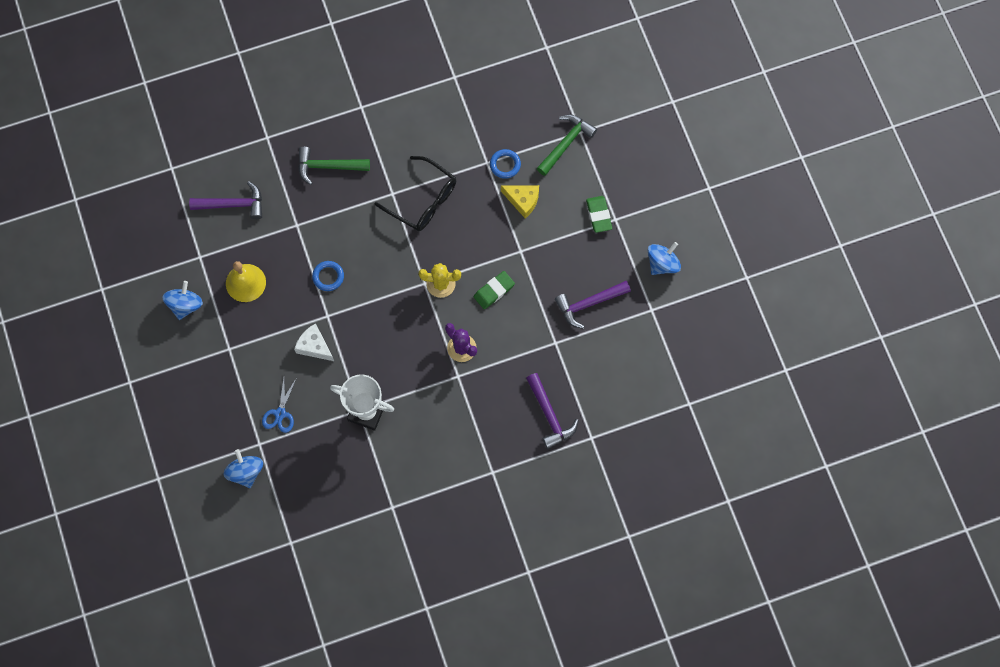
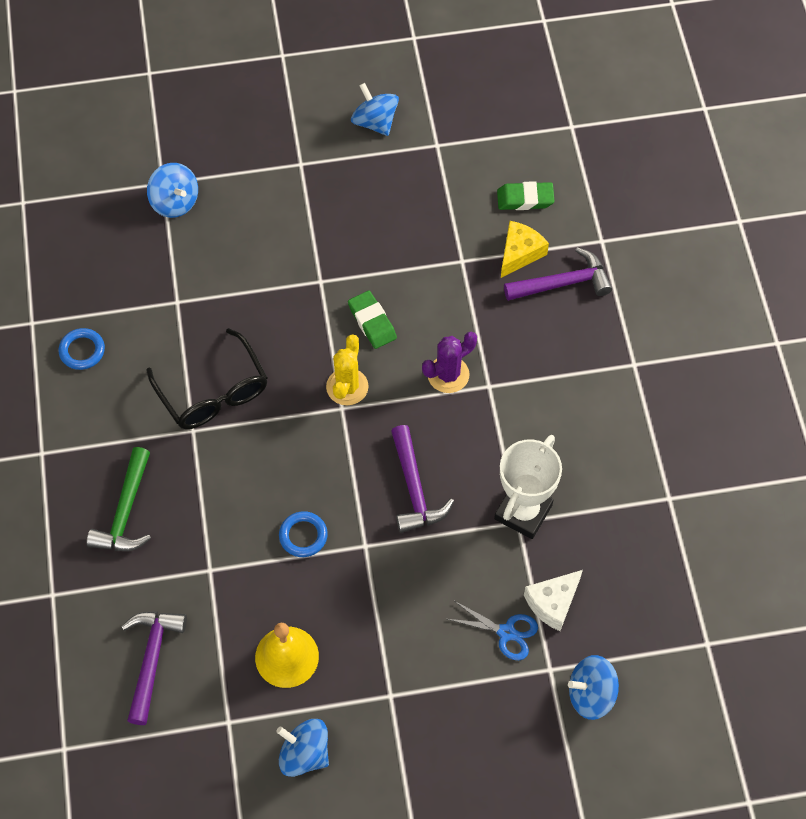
camera: 80 degrees left, 10 degrees down
(314, 346) = (409, 570): white cheese -> white cheese (553, 603)
(422, 200) = (213, 391): black glasses -> black glasses turned 105 degrees clockwise
(505, 165) = (186, 279): blue ring -> blue ring (82, 351)
(523, 200) = (246, 266): yellow cheese -> yellow cheese (519, 253)
(566, 143) = (175, 202): green hammer -> blue spinning top
(589, 304) = (414, 213): purple hammer -> purple hammer (414, 488)
(598, 215) = (290, 181): green eraser -> green eraser (525, 199)

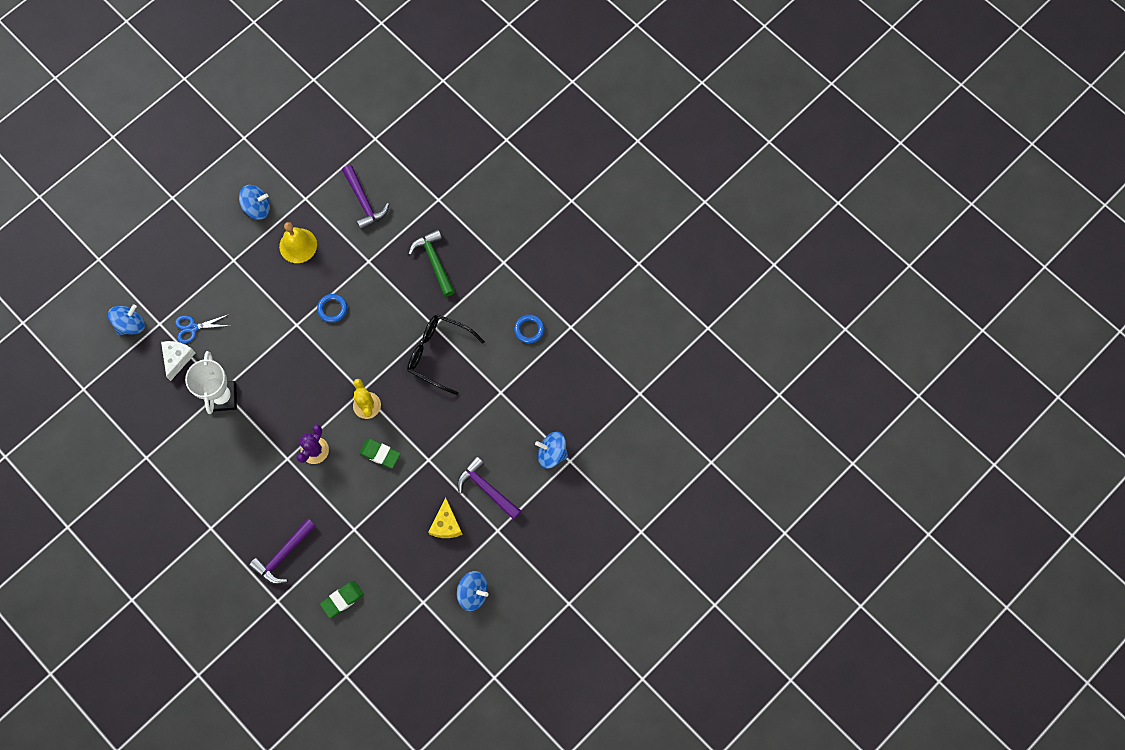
camera: 145 degrees right, 10 degrees up
(414, 488) = (290, 372): purple hammer -> purple hammer (486, 489)
(519, 253) = (322, 558): yellow cheese -> yellow cheese (446, 524)

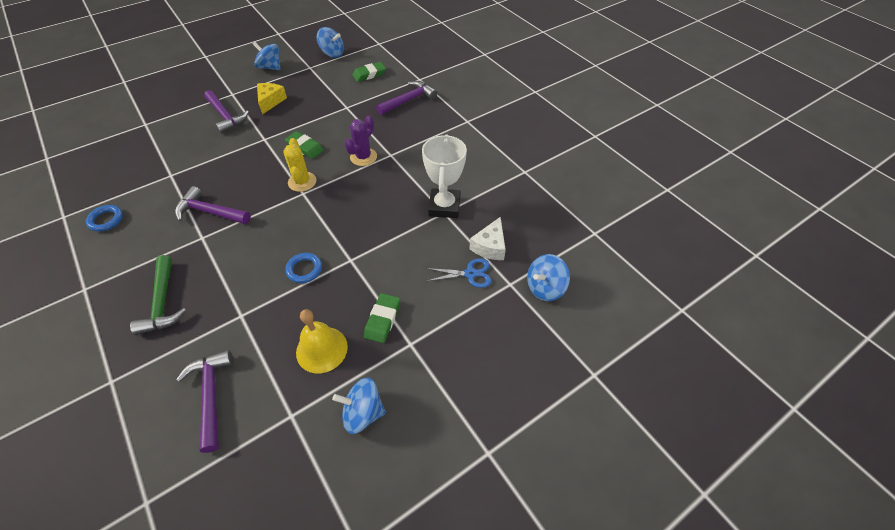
camera: 170 degrees left, 20 degrees down
(258, 275) = (382, 320): none -> green eraser
(439, 354) = (210, 212): black glasses -> purple hammer
(552, 453) = (156, 130): blue spinning top -> blue spinning top (332, 53)

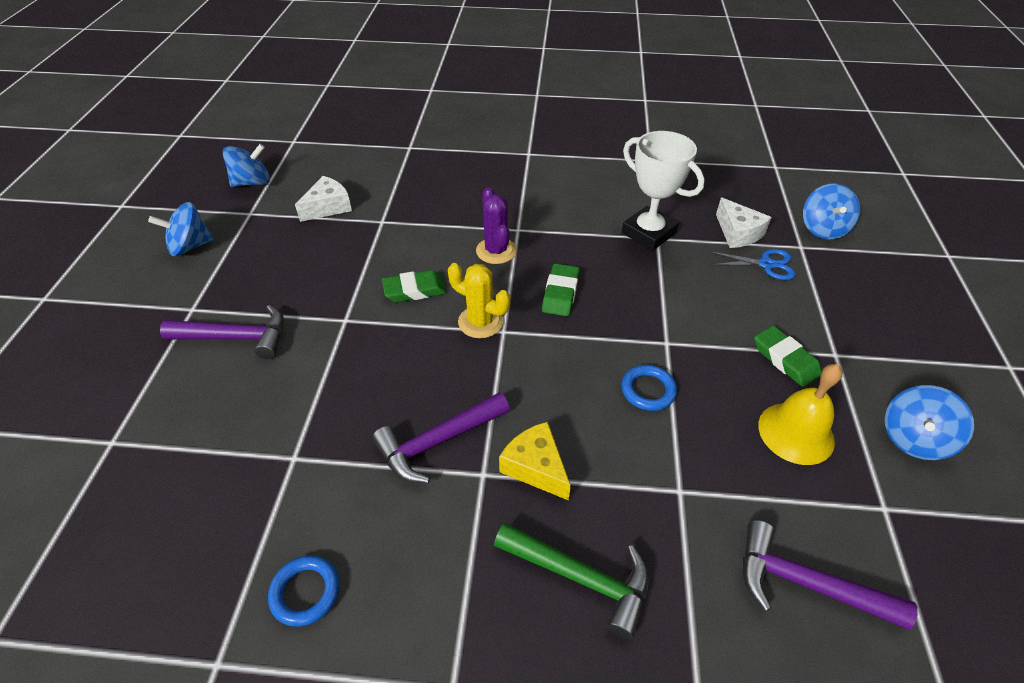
camera: 50 degrees left, 5 degrees down
(270, 101) = (270, 279): yellow cheese -> yellow cheese (535, 467)
(339, 85) = (328, 207): none -> white cheese
(369, 74) = (344, 175): green eraser -> green eraser (560, 293)
(408, 100) = (437, 172): purple hammer -> none
(470, 274) = (766, 264): blue scissors -> blue scissors turned 60 degrees clockwise

